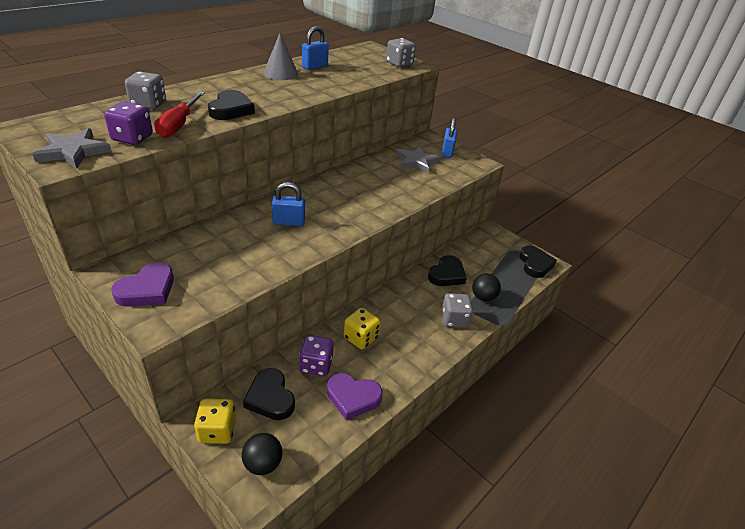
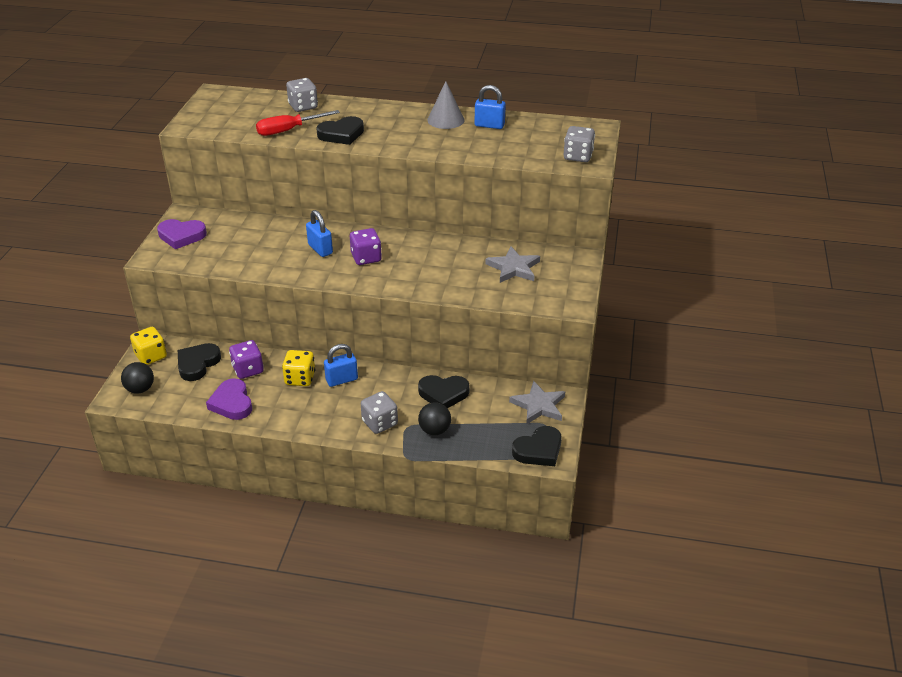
camera: 60 degrees right, 0 degrees up
(73, 151) = (207, 121): grey star -> grey star (538, 405)
(132, 138) = (248, 127): purple dice -> purple dice (366, 258)
(447, 152) = (563, 278): blue padlock -> blue padlock (342, 380)

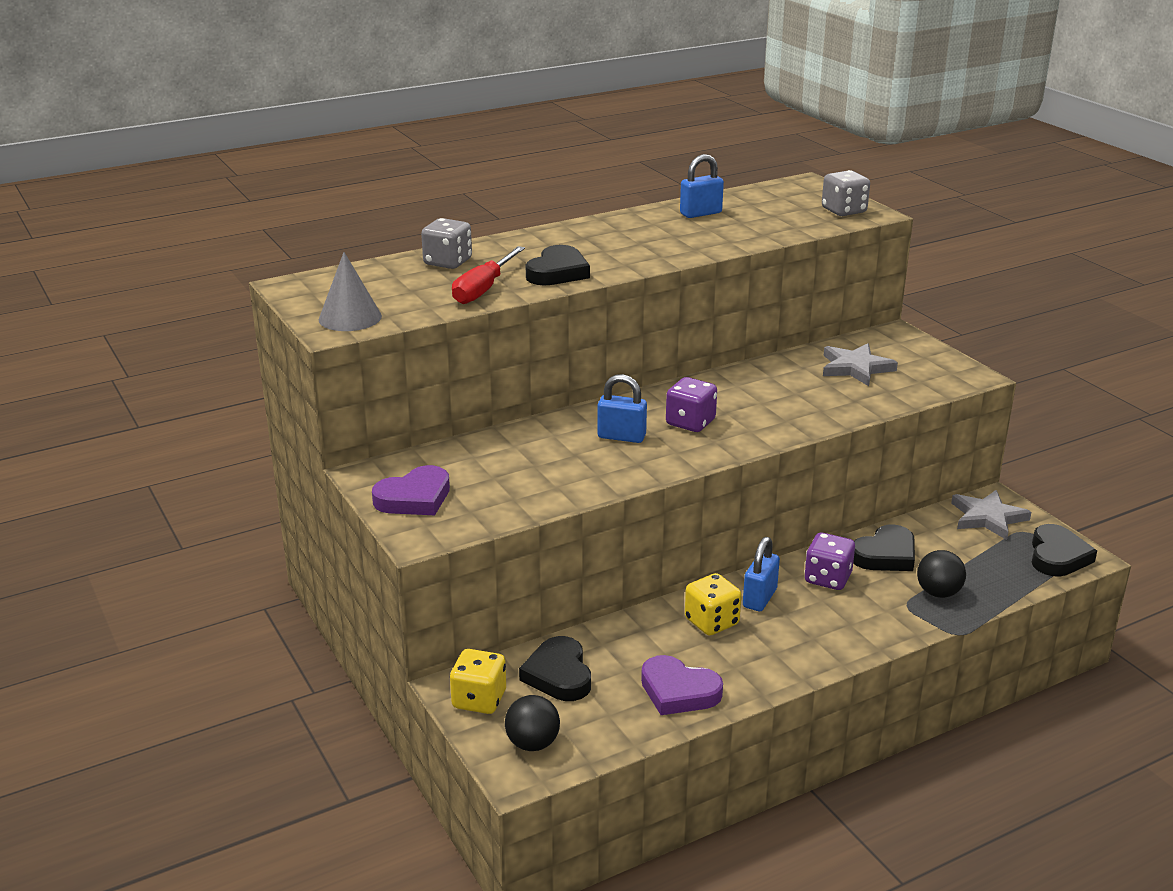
camera: 40 degrees left, 10 degrees down
(248, 370) = (634, 646): purple dice -> purple dice (827, 578)
(380, 423) = (874, 617): grey dice -> none
(445, 120) = (644, 223): grey cone -> grey cone (350, 317)

